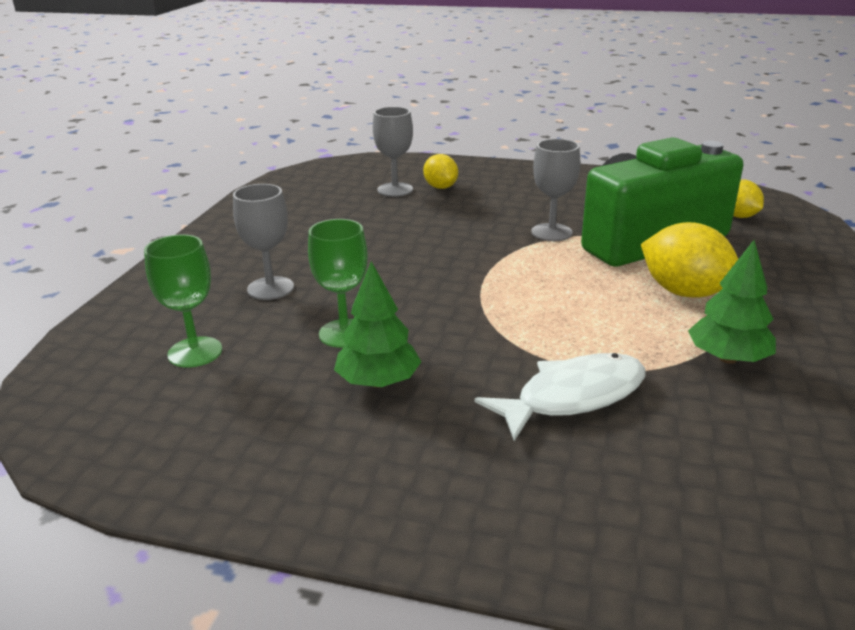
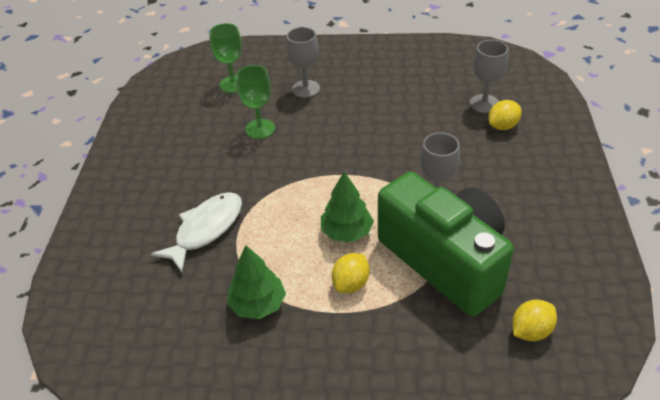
camera: 80 degrees right, 15 degrees up
(378, 382) = (213, 152): green tree -> green tree (346, 232)
(573, 397) = (206, 229): white fish -> white fish turned 105 degrees counterclockwise
(684, 292) = (351, 283): yellow lemon -> yellow lemon, size x0.62

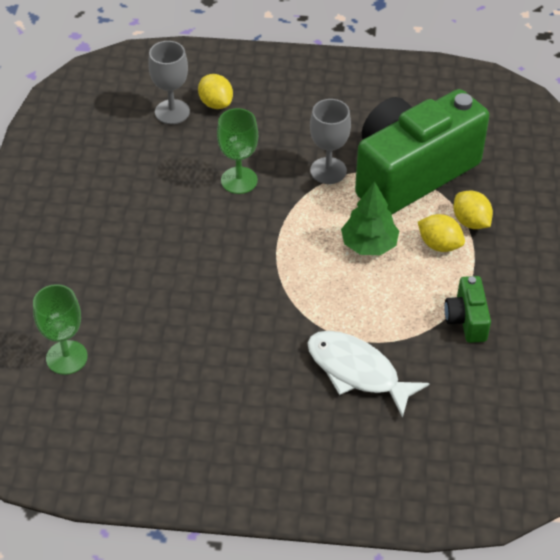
camera: 90 degrees left, 5 degrees up
(258, 304) = (466, 319): green tree -> green camera
(260, 129) = (177, 323): green goblet -> green goblet (239, 180)
(306, 89) = (100, 274): grey goblet -> none
(531, 331) = (491, 130): yellow lemon -> yellow lemon (470, 222)

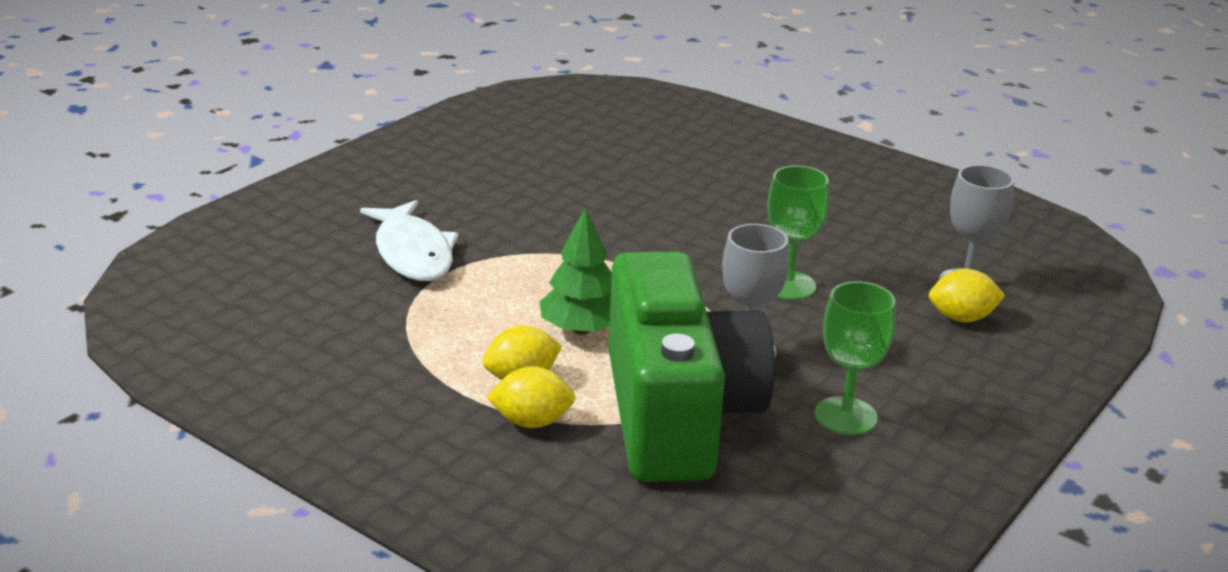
camera: 120 degrees right, 20 degrees down
(66, 357) = (624, 132): green goblet -> green goblet (845, 416)
(357, 371) = (413, 253): white fish -> white fish turned 90 degrees clockwise
(466, 319) = (384, 346): green camera -> none

